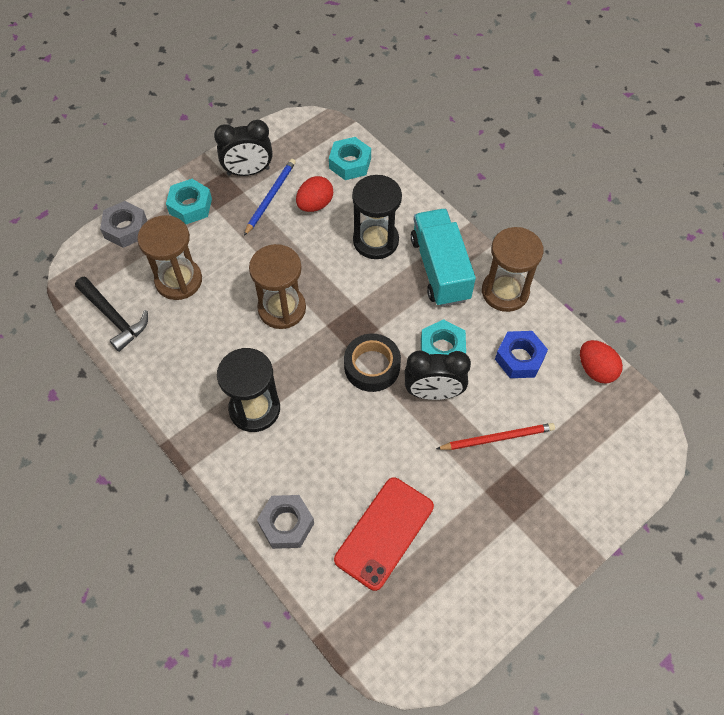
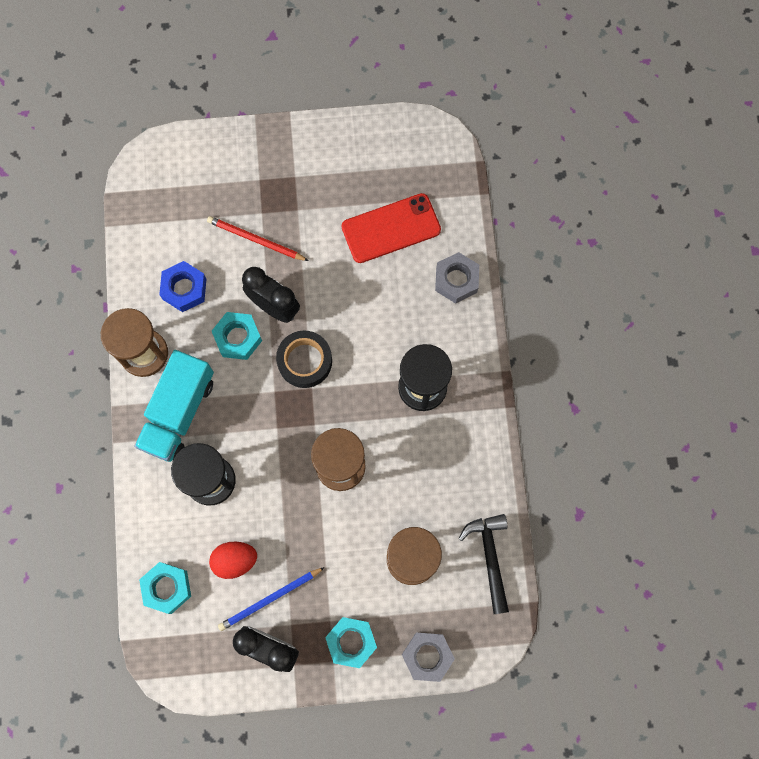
camera: 145 degrees left, 15 degrees up
(596, 370) = (135, 240): red egg -> none

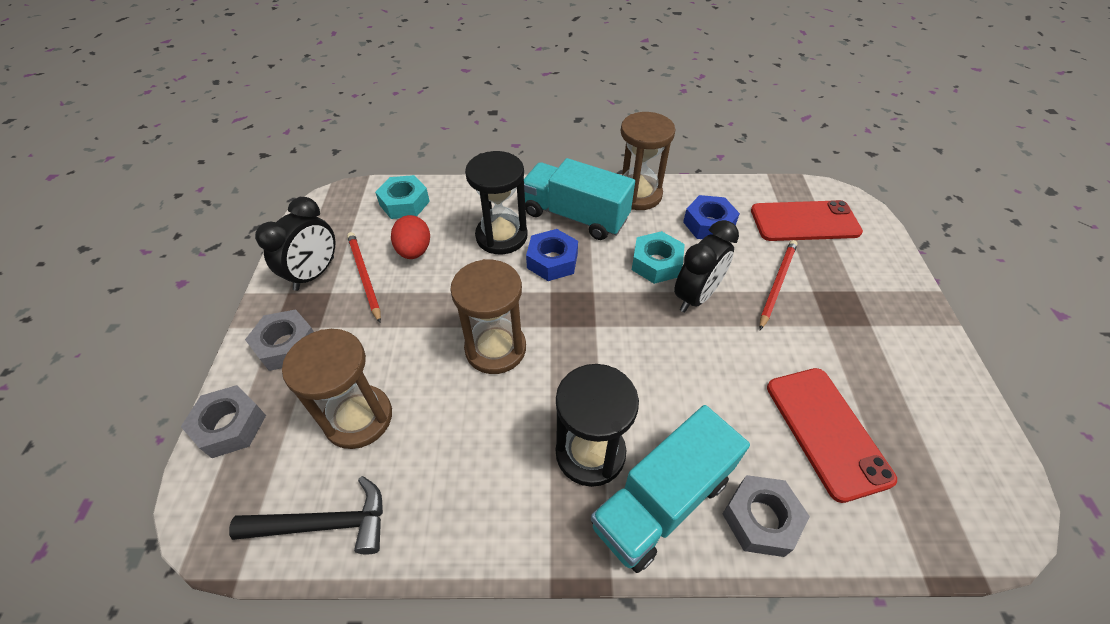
camera: 95 degrees right, 25 degrees down
(176, 204) = (804, 221): none -> red phone
(240, 430) = (552, 261): none -> blue nut
(270, 599) = (364, 276): blue pencil -> red pencil
(305, 361) = (629, 321): black tape -> none
(351, 642) = (286, 345): turquoise nut -> grey nut
(452, 341) = (661, 502): none -> turquoise truck

